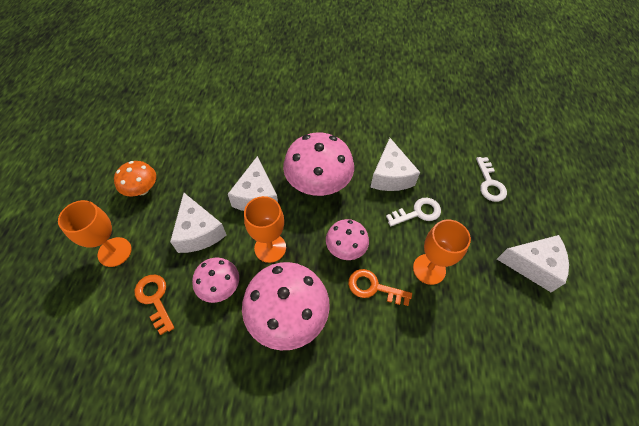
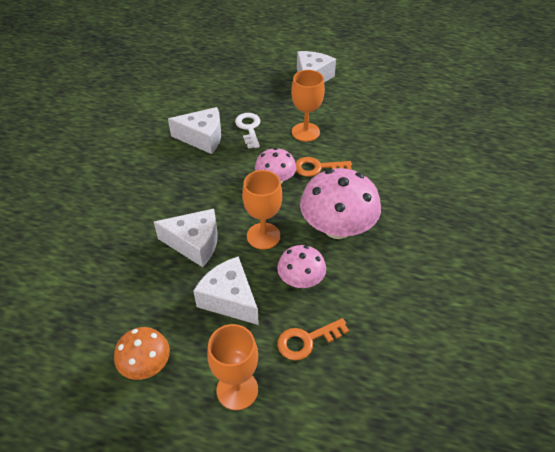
camera: 80 degrees left, 10 degrees down
(199, 232) = (229, 299): white cheese -> white cheese turned 120 degrees counterclockwise
(318, 183) = (194, 191): pink mushroom -> none
(373, 287) = (317, 168): orange key -> orange key turned 60 degrees clockwise
(489, 183) = (231, 81): white key -> none

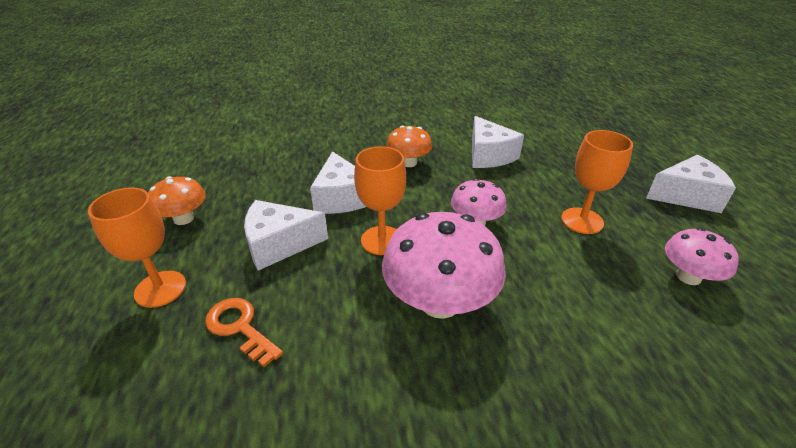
camera: 65 degrees right, 10 degrees down
(176, 186) = (408, 162): none -> orange mushroom
(229, 299) = (279, 244): white cheese -> white cheese turned 120 degrees counterclockwise
(249, 128) = (537, 178): white key -> none
(301, 280) = (332, 293): pink mushroom -> pink mushroom (688, 276)
(317, 168) = (530, 250): orange key -> none

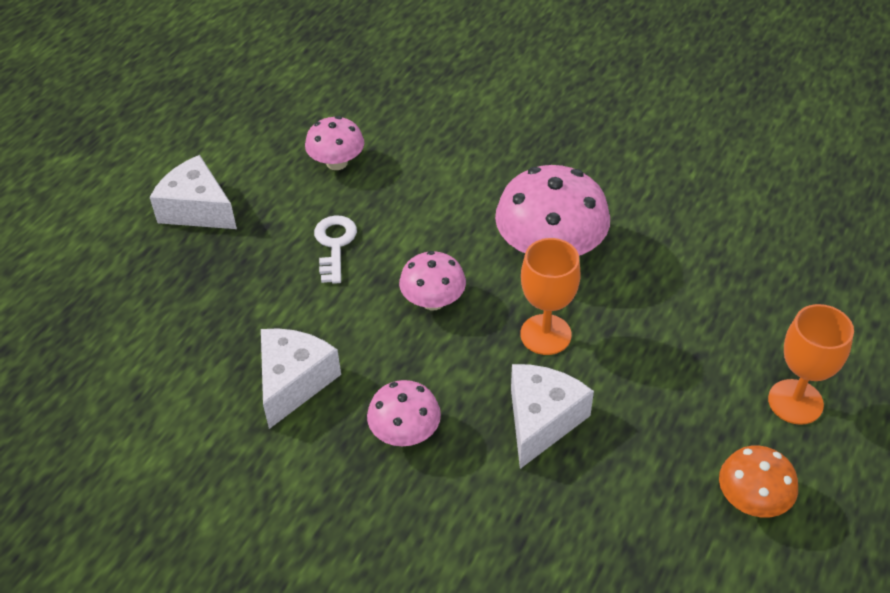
camera: 140 degrees left, 10 degrees up
(240, 327) = (730, 320): orange key -> none
(279, 244) = (654, 391): white cheese -> none
(408, 162) = (405, 433): orange mushroom -> pink mushroom
(582, 221) = (334, 244): orange goblet -> white key

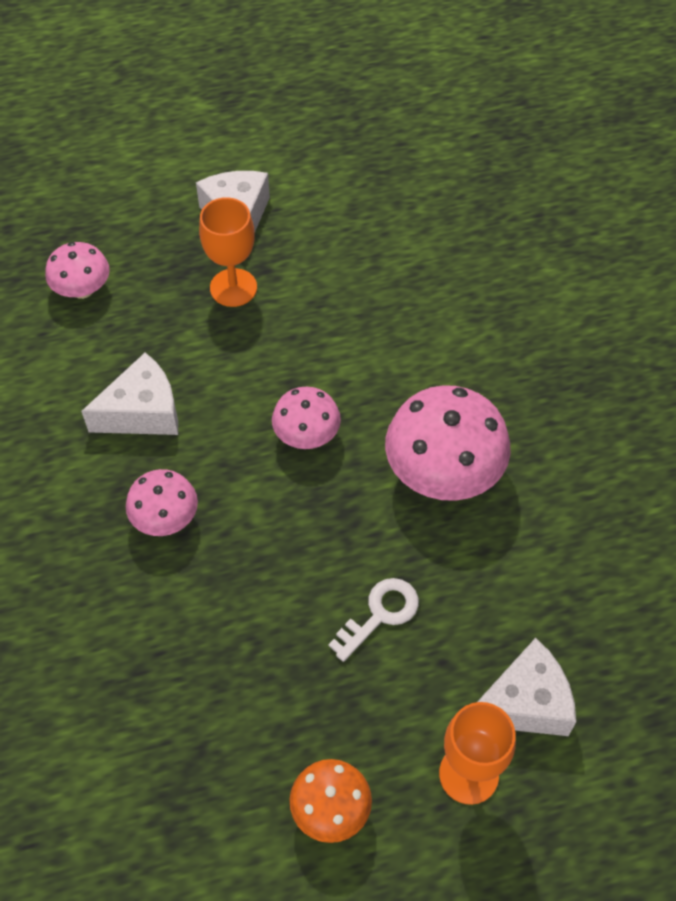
camera: 45 degrees right, 10 degrees up
(334, 244) = (294, 327): white key -> white key (380, 614)
(337, 163) = (378, 258): pink mushroom -> pink mushroom (82, 289)
(541, 420) = (264, 599): white cheese -> white cheese (525, 703)
(545, 334) = (352, 537): orange goblet -> orange goblet (233, 288)

